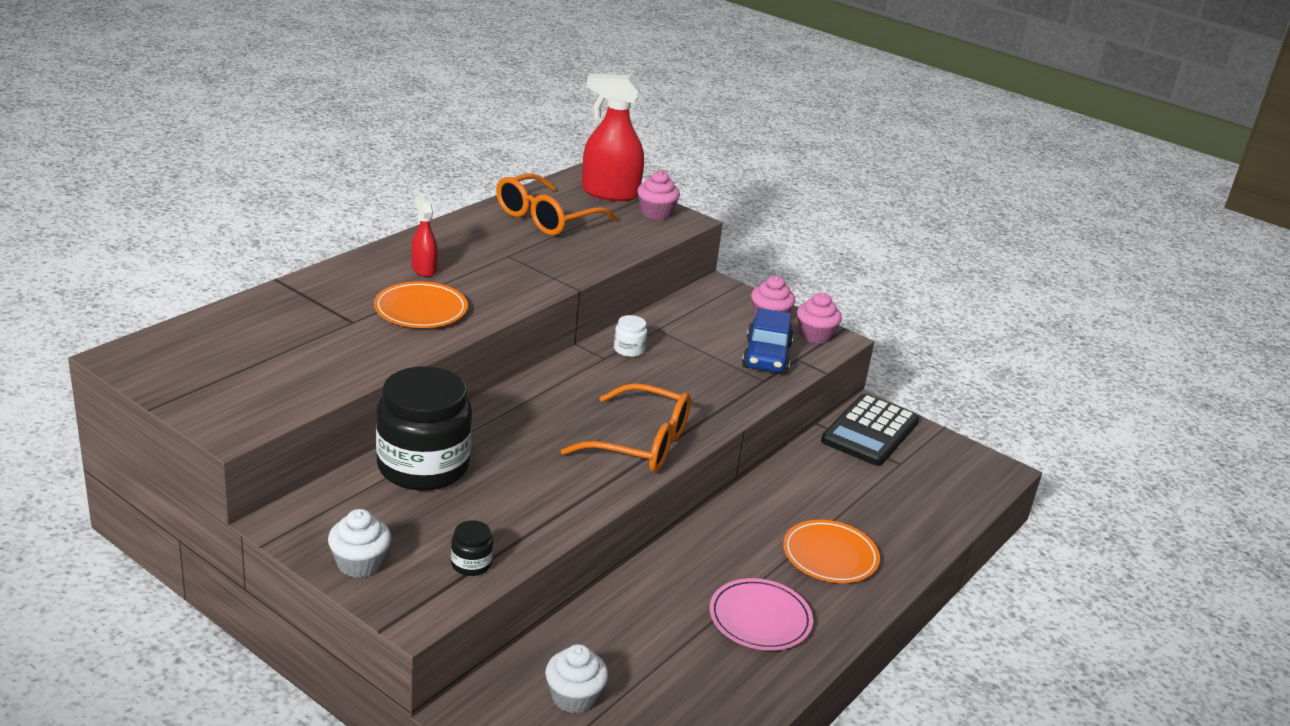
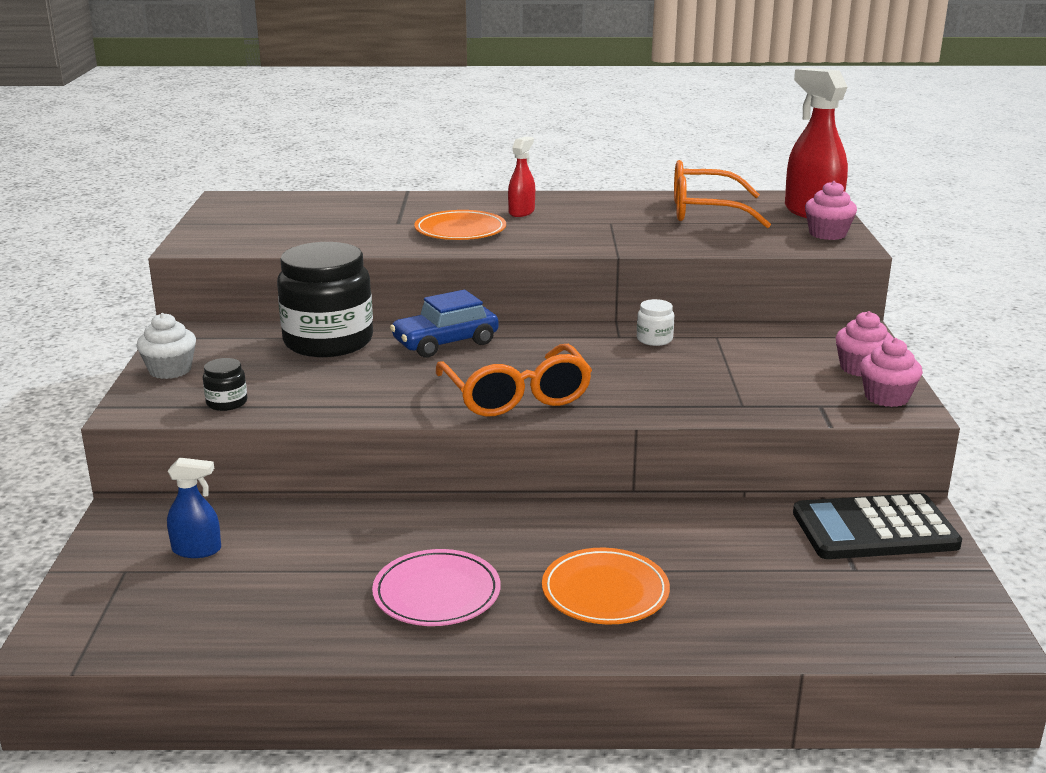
camera: 55 degrees right, 5 degrees down
(574, 697) = (197, 550): white cupcake -> blue spray bottle
(766, 356) = (787, 391): blue car -> blue car (445, 343)

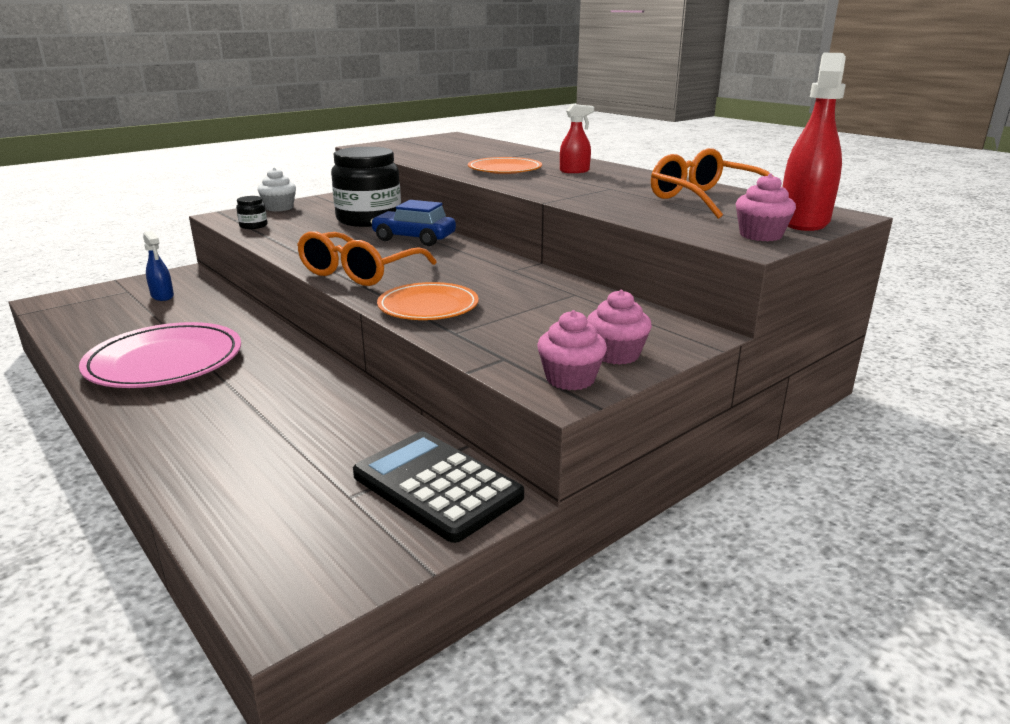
camera: 50 degrees right, 0 degrees up
(437, 593) = (165, 362): pink plate -> pink plate, size x1.57
(605, 591) = (213, 408): orange plate -> orange plate (428, 307)
(654, 339) = (528, 279): white jar -> none

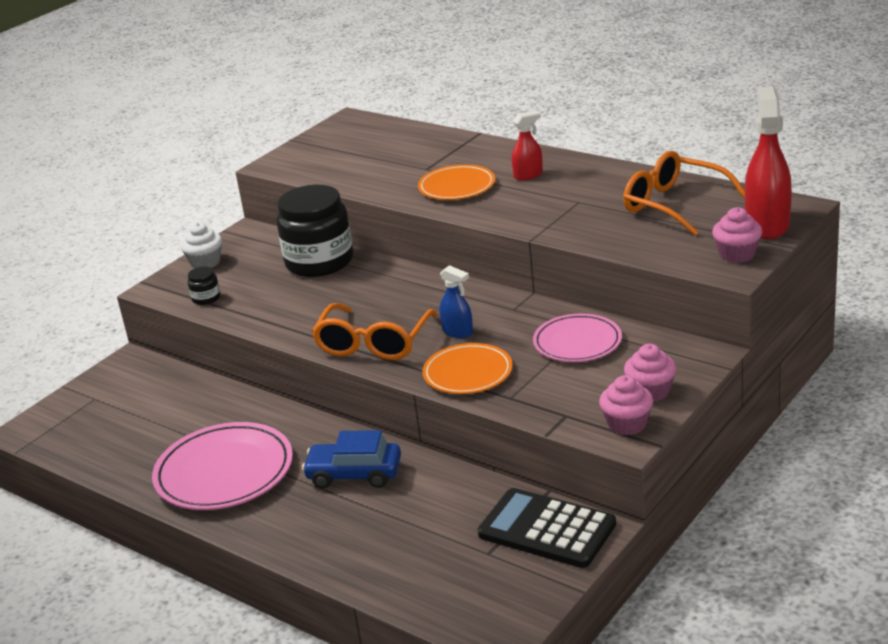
camera: 10 degrees left, 5 degrees up
(162, 296) = (140, 397): blue spray bottle -> blue spray bottle (458, 332)
(414, 238) = (389, 283): blue car -> blue car (354, 474)
(559, 302) = (577, 342): none -> pink plate

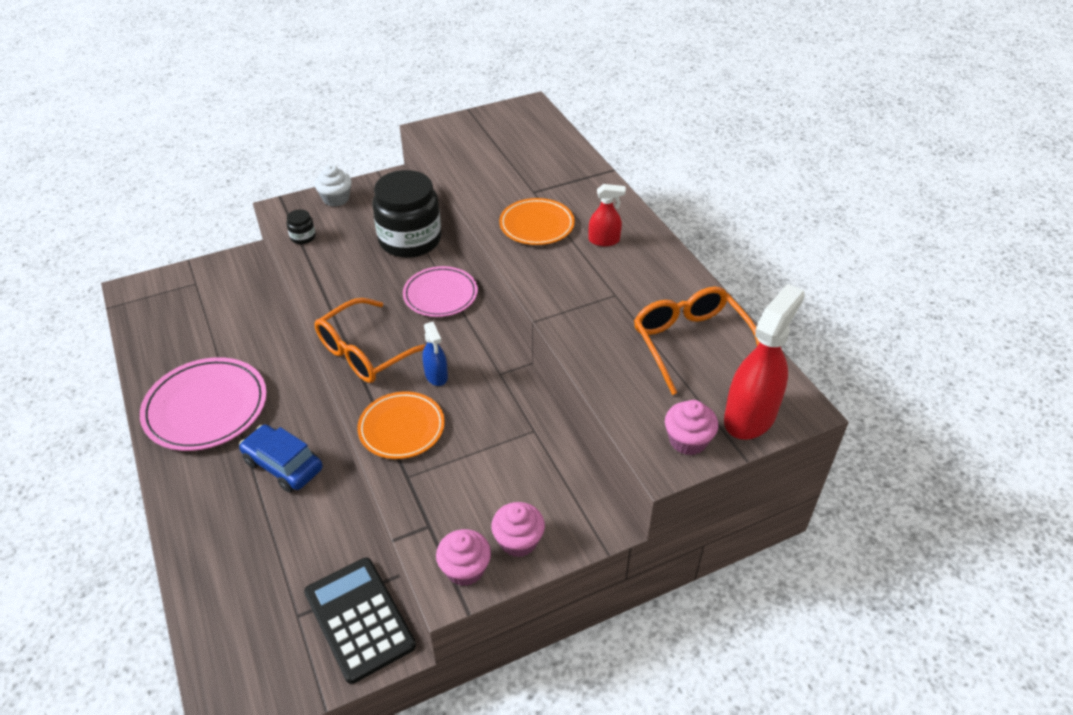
camera: 25 degrees right, 15 degrees up
(577, 342) = (513, 443): pink plate -> pink plate (440, 295)

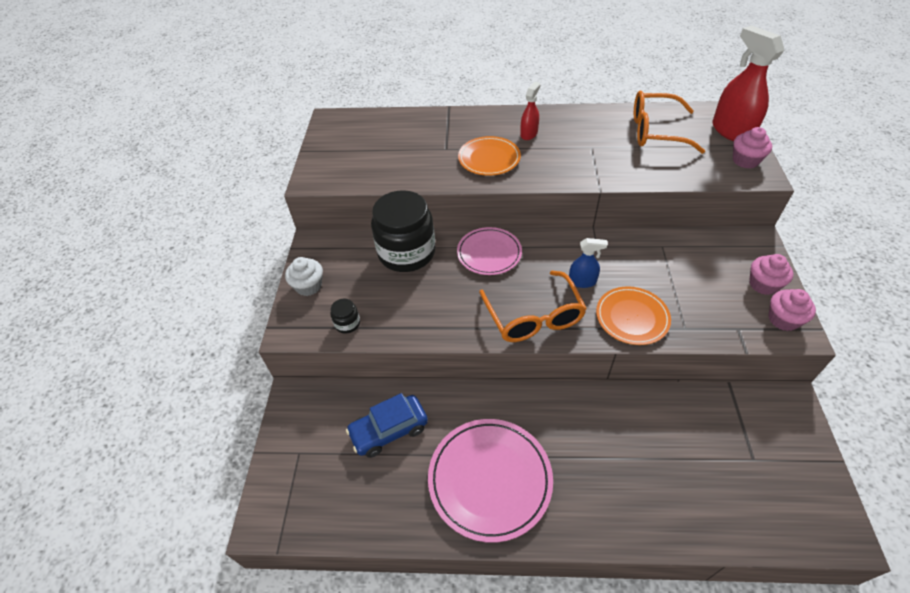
camera: 60 degrees left, 5 degrees up
(283, 465) = (590, 431): blue car -> blue car (389, 430)
(359, 619) = (765, 417): black calculator -> none

